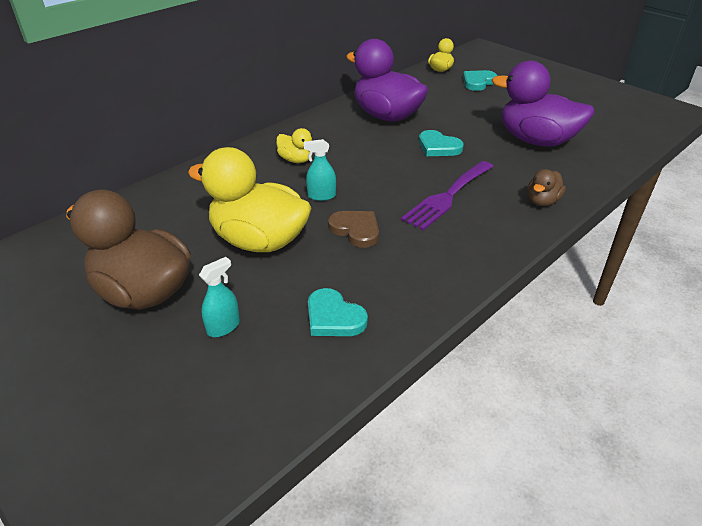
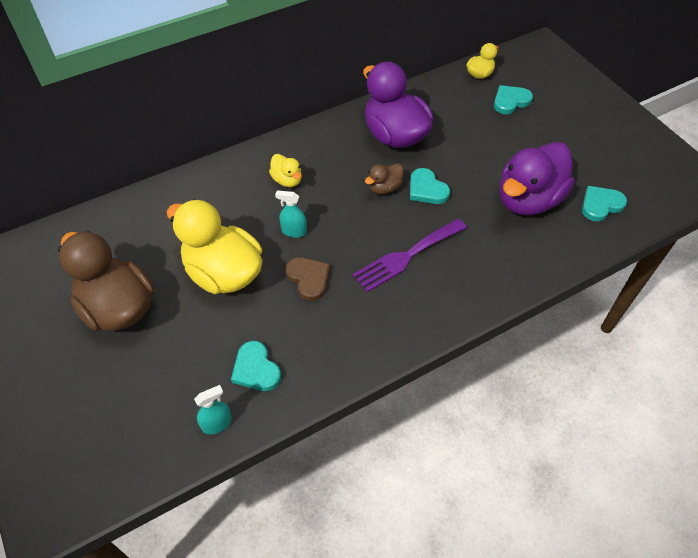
camera: 15 degrees right, 15 degrees up
(223, 327) = (169, 357): turquoise spray bottle -> turquoise spray bottle (217, 423)
(536, 140) = (528, 200): purple duck -> purple duck turned 90 degrees counterclockwise
(542, 201) = (492, 281): brown duck -> brown duck (384, 188)
(601, 135) = (600, 205): none -> turquoise heart

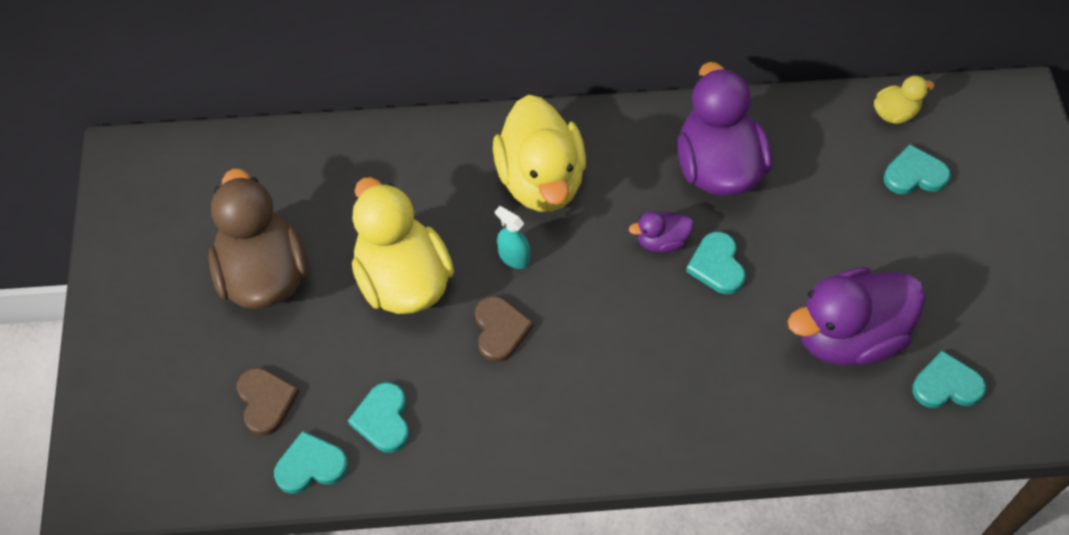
camera: 25 degrees right, 5 degrees up
(160, 393) = (266, 401): none -> brown heart
(217, 423) = (311, 466): turquoise spray bottle -> turquoise heart
(287, 180) = (540, 180): yellow duck -> yellow duck, size x2.17
(384, 188) = (661, 241): brown duck -> purple duck
(406, 256) = (637, 351): purple fork -> none

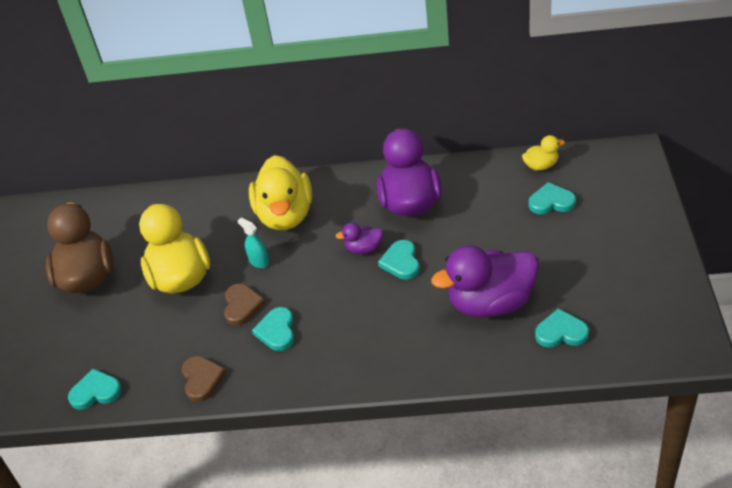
camera: 10 degrees right, 15 degrees down
(266, 401) = (73, 353): brown heart -> brown heart (202, 379)
(383, 419) = (151, 362): turquoise heart -> turquoise heart (277, 331)

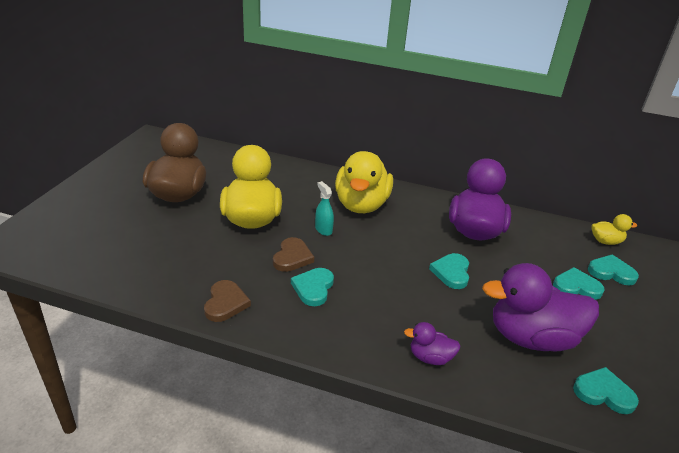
camera: 10 degrees right, 10 degrees down
(96, 392) = (128, 279): turquoise heart -> turquoise heart (576, 287)
(363, 248) = (420, 250): purple duck -> purple duck (430, 357)

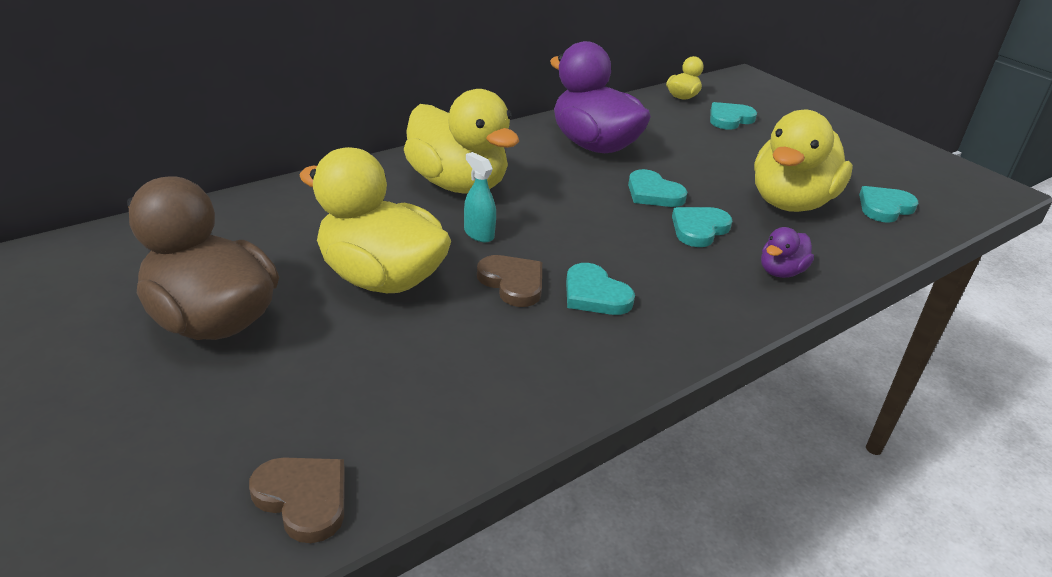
camera: 55 degrees left, 0 degrees up
(225, 303) = (559, 381): brown heart -> brown heart (303, 499)
(323, 229) = (479, 234): turquoise spray bottle -> turquoise spray bottle turned 45 degrees clockwise
(531, 337) = (790, 203): purple duck -> yellow duck
(576, 287) = (736, 144): turquoise heart -> turquoise heart (699, 229)

